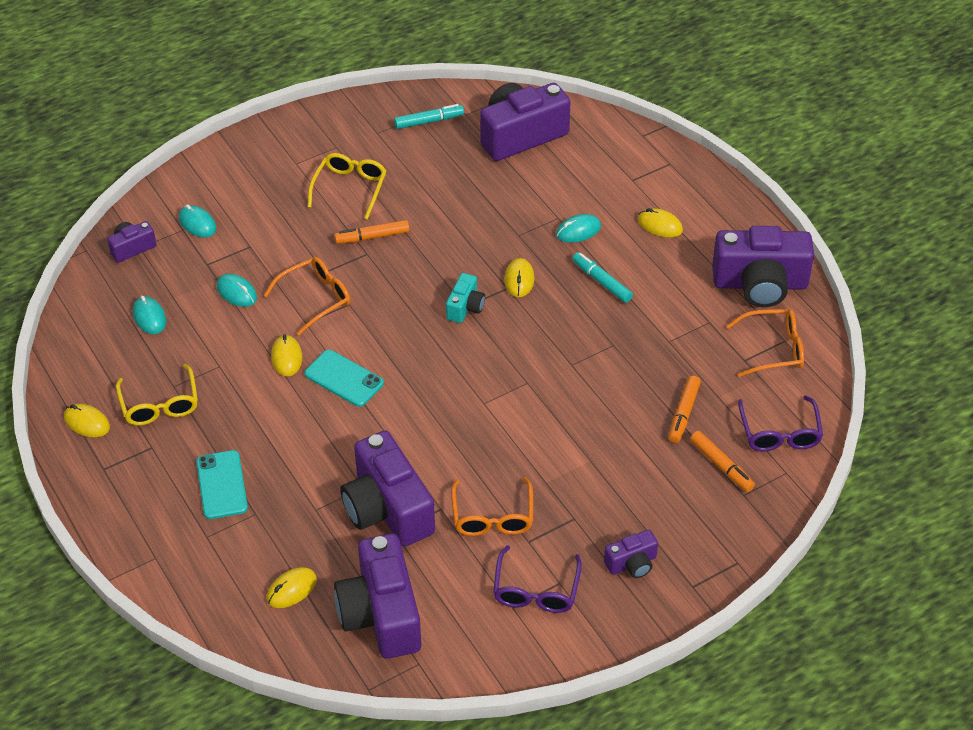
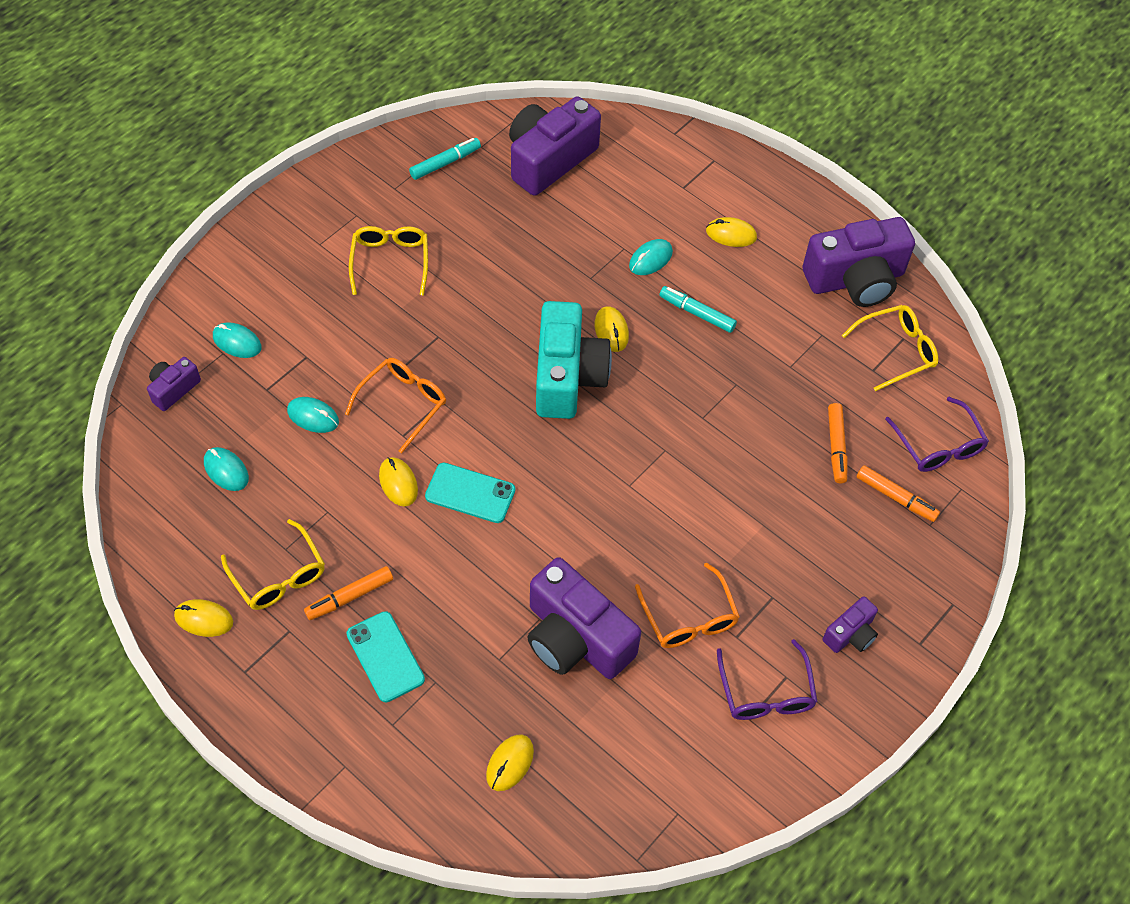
camera: 20 degrees left, 10 degrees up
(372, 237) = (436, 315): orange marker -> orange marker (349, 597)
(381, 614) = (617, 766): purple camera -> none
(465, 307) = (567, 376): turquoise camera -> turquoise camera, size x2.07
(774, 349) = (896, 351): orange glasses -> yellow glasses

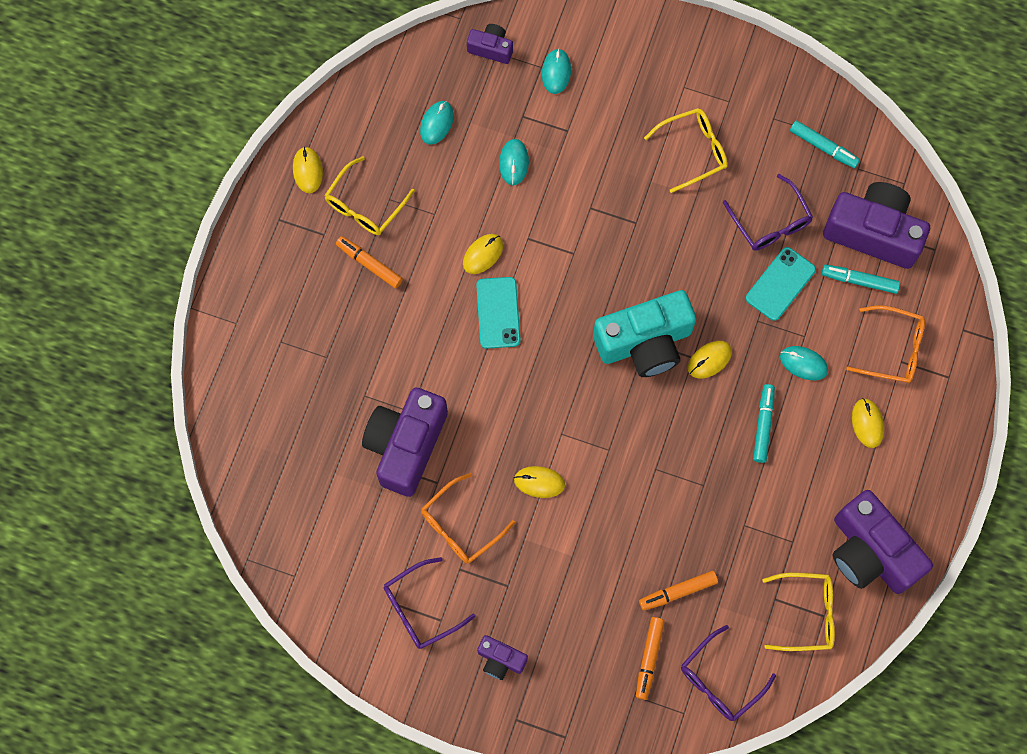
camera: 70 degrees right, 15 degrees up
(385, 656) = (332, 312): turquoise phone -> turquoise phone (780, 284)
(403, 403) = (557, 225): orange glasses -> orange glasses (893, 349)
(497, 230) = (770, 222): none -> purple glasses
(510, 763) = (284, 438): yellow mouse -> yellow mouse (539, 482)
(590, 187) = (859, 281): none -> turquoise marker
(896, 351) = (806, 614): yellow glasses -> yellow glasses turned 45 degrees counterclockwise

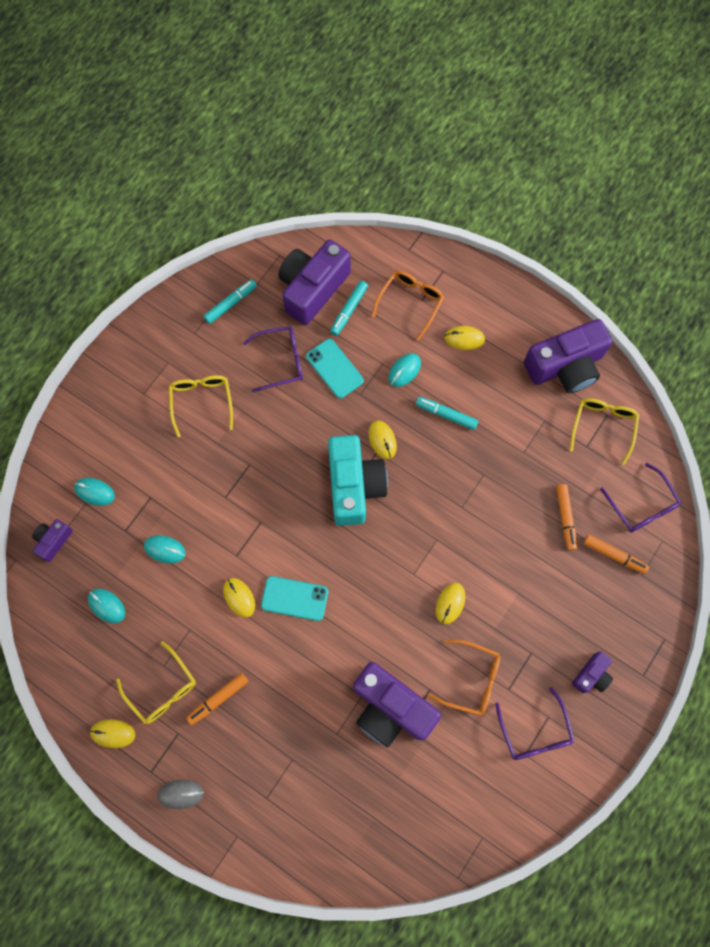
camera: 75 degrees left, 0 degrees up
(264, 255) = (180, 794): none -> grey mouse
(460, 526) = (472, 679): orange glasses -> orange glasses turned 45 degrees counterclockwise

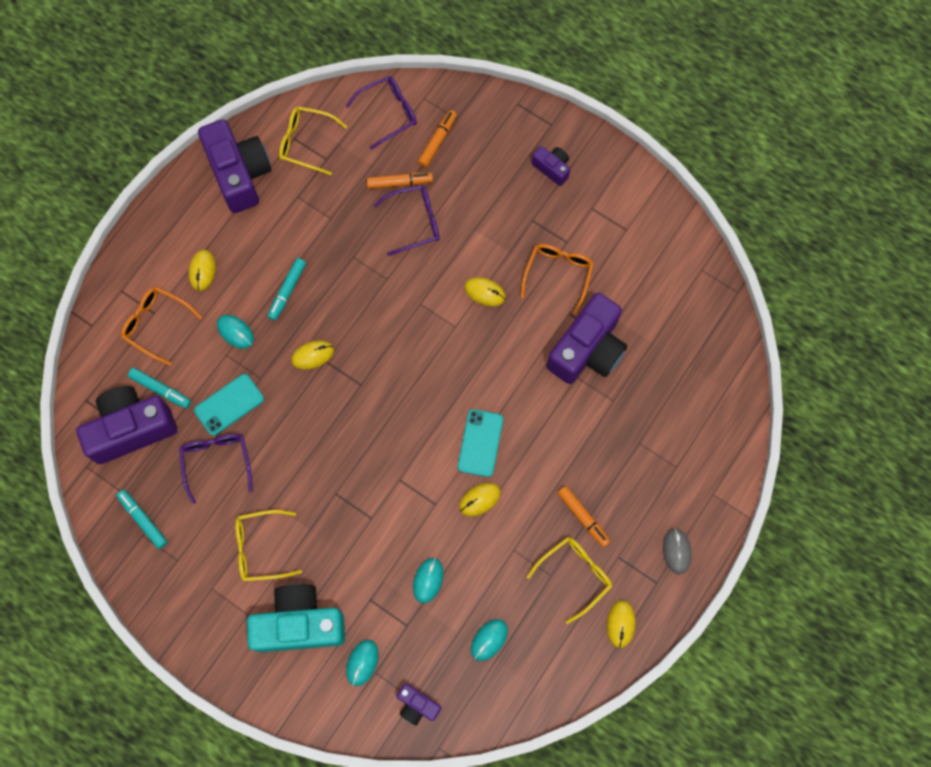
camera: 90 degrees left, 0 degrees up
(312, 289) = (131, 429): purple camera -> purple camera turned 120 degrees clockwise
(354, 486) = (362, 384): turquoise camera -> turquoise camera (299, 623)
(535, 732) = (605, 220): purple glasses -> purple glasses (415, 222)

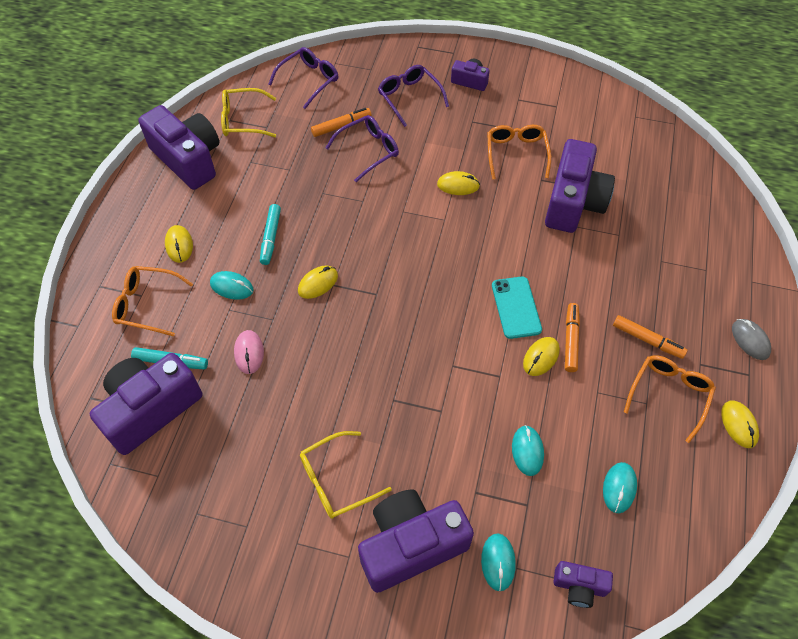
camera: 20 degrees left, 15 degrees down
(143, 520) = (193, 497): turquoise marker -> none
(217, 462) = (255, 411): purple glasses -> purple glasses (409, 97)
(229, 404) = (249, 353): turquoise phone -> pink mouse
(299, 623) = (411, 545): turquoise camera -> purple camera
(437, 141) = (361, 88): orange marker -> orange marker (570, 340)
(575, 575) = (669, 394): yellow glasses -> orange glasses

